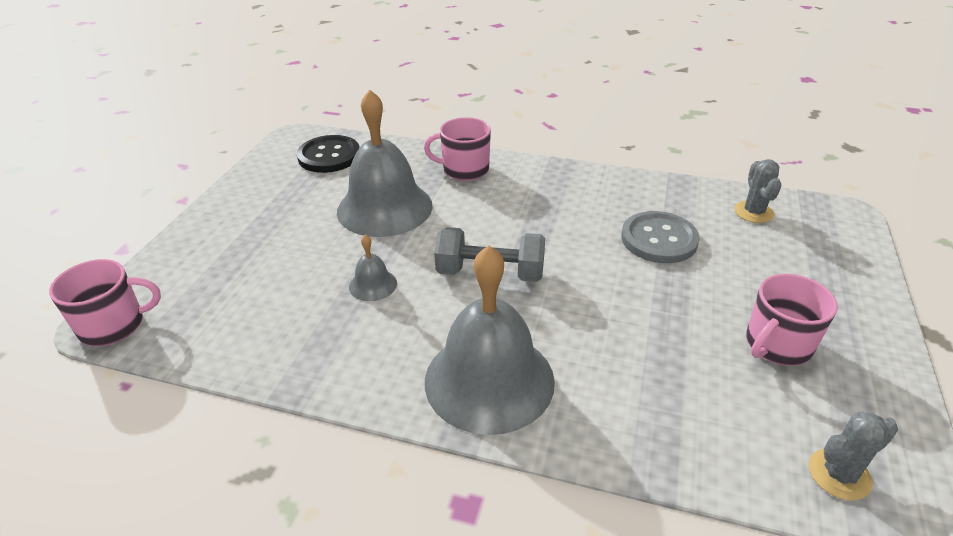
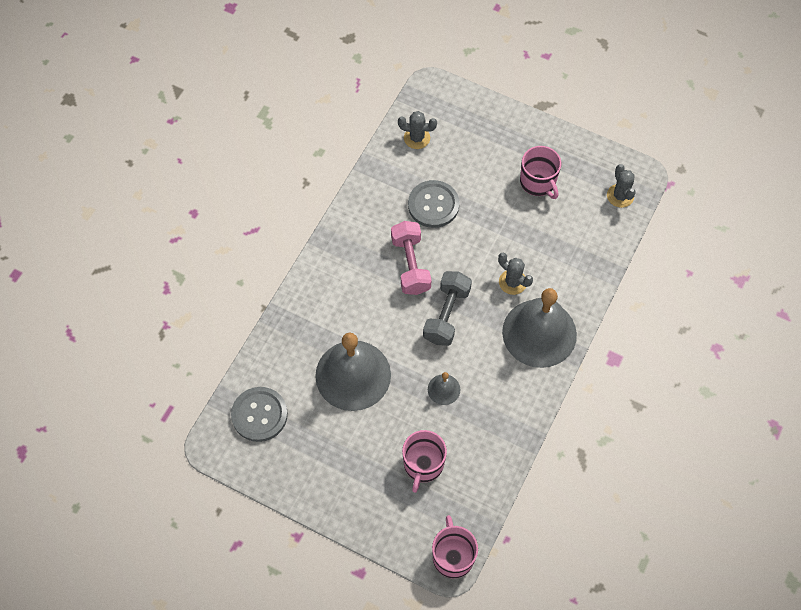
camera: 80 degrees left, 25 degrees up
(329, 156) = (259, 415): black button -> grey button
(464, 169) = (312, 309): pink mug -> pink mug (423, 464)
(555, 232) = (410, 265): none -> pink dumbbell
(571, 335) = (512, 282): none -> grey cactus

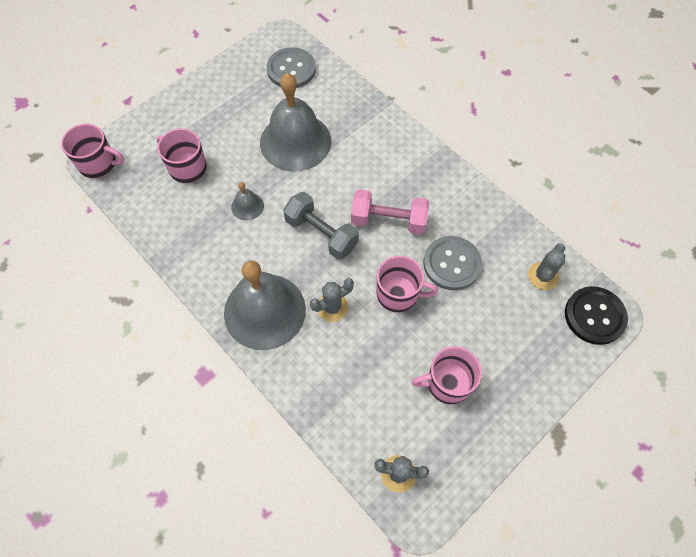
camera: 110 degrees right, 0 degrees up
(438, 97) = (594, 316): none -> black button
(479, 236) = (398, 294): none -> pink mug

